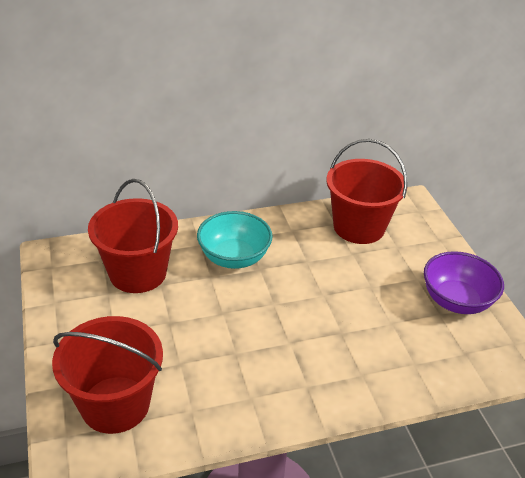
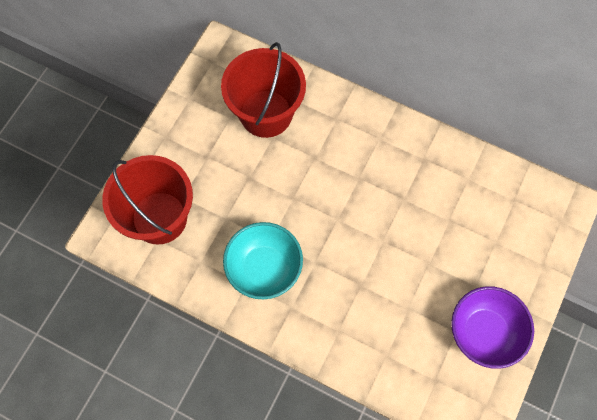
camera: 45 degrees right, 30 degrees up
(234, 258) = (349, 152): turquoise bowl -> turquoise bowl (264, 268)
(359, 227) = (485, 197): red bucket -> none

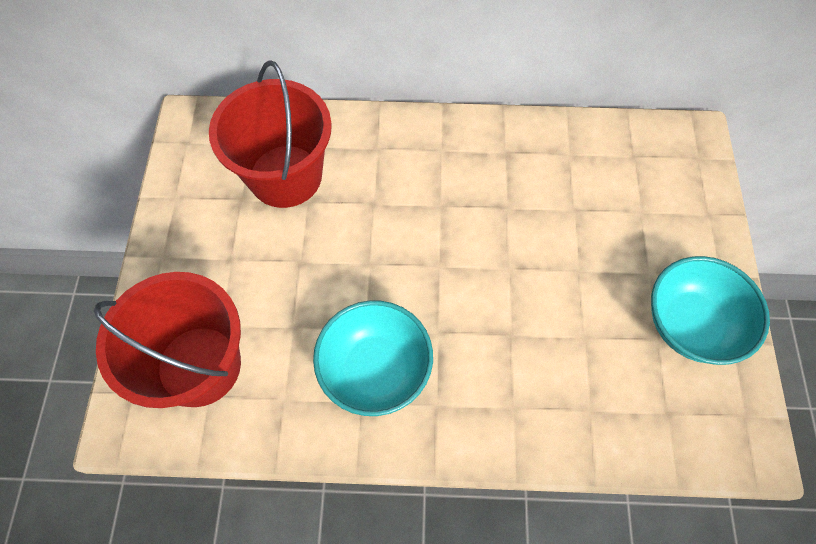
camera: 25 degrees left, 5 degrees down
(484, 332) = (690, 324): purple bowl -> turquoise bowl

